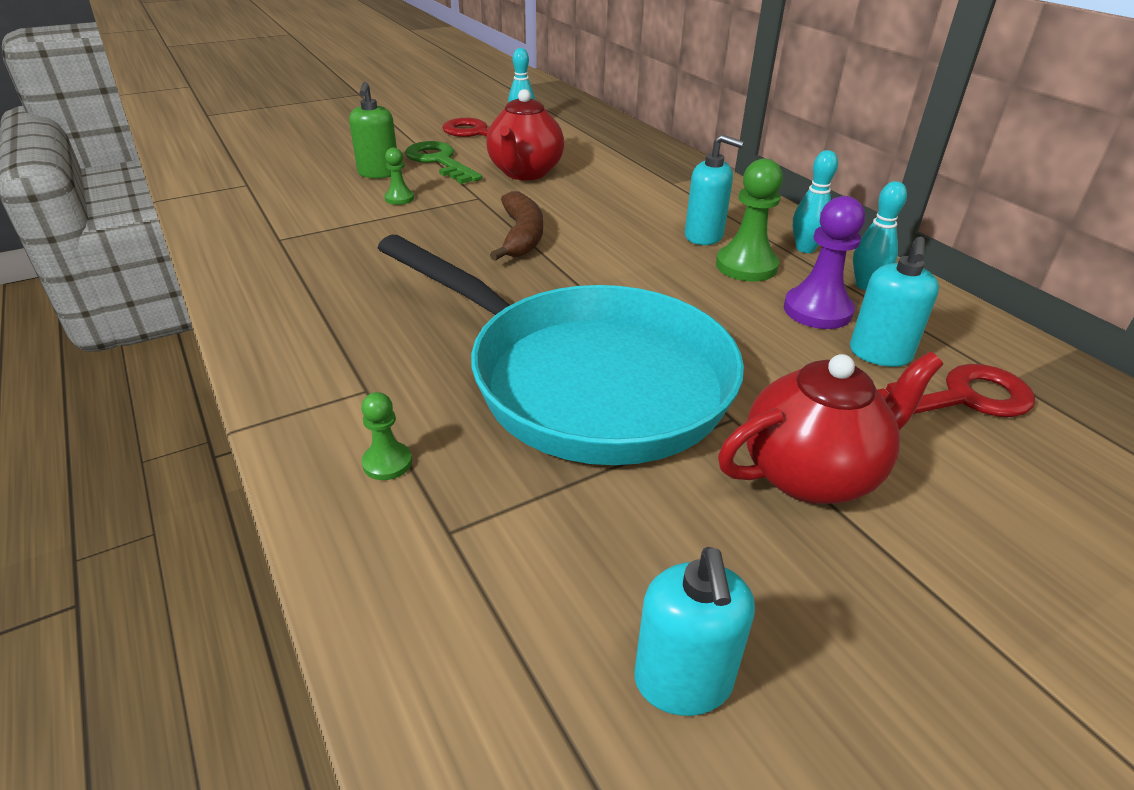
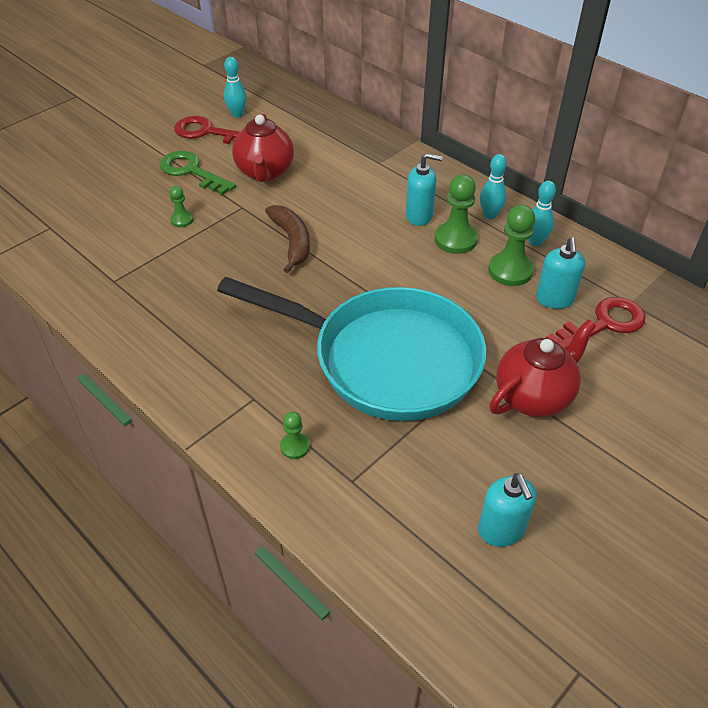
camera: 15 degrees left, 10 degrees up
(378, 173) = (150, 194): green soap dispenser -> none
(817, 310) = (510, 271): purple pawn -> green pawn

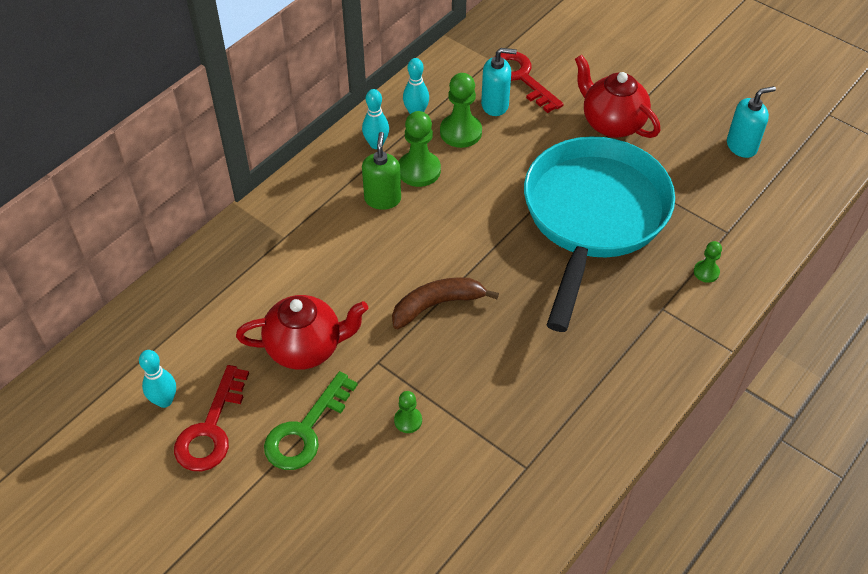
camera: 95 degrees left, 5 degrees up
(419, 216) = (382, 199): turquoise soap dispenser -> green soap dispenser

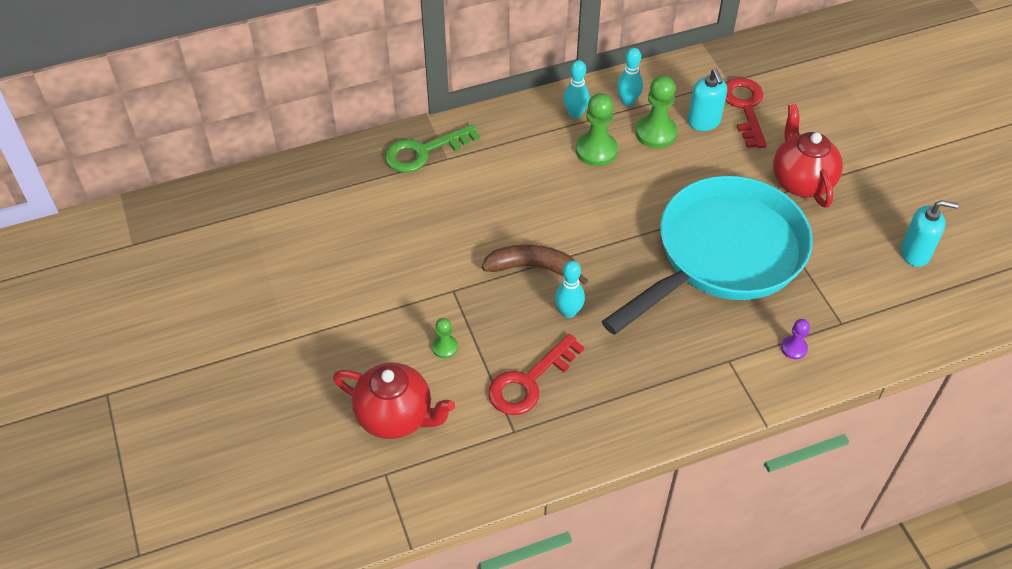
camera: 30 degrees right, 0 degrees up
(164, 400) = (273, 243): turquoise bowling pin -> turquoise bowling pin (568, 312)
(211, 429) = (292, 281): red key -> red key (529, 382)
(305, 430) = (361, 316): green key -> green key (423, 152)
(306, 348) = (404, 253): red teapot -> red teapot (396, 416)
(382, 199) = (548, 161): green soap dispenser -> none
(495, 105) = (703, 122): turquoise soap dispenser -> turquoise soap dispenser turned 45 degrees clockwise
(706, 272) = (794, 348): green pawn -> purple pawn

